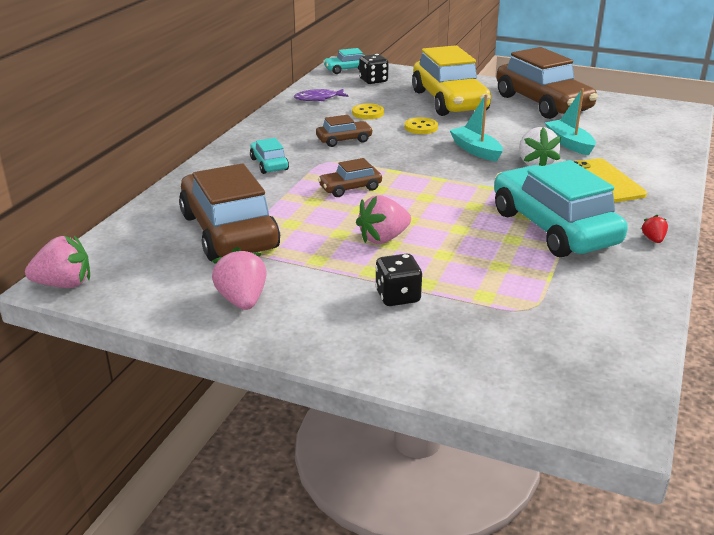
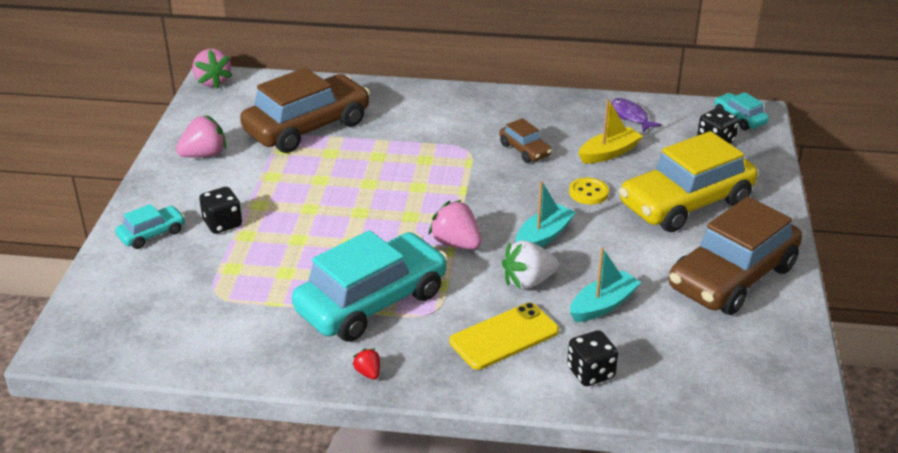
camera: 75 degrees right, 5 degrees up
(269, 164) = (445, 120): turquoise car -> turquoise car (152, 234)
(350, 188) = (412, 171): brown car -> none
(368, 113) = (609, 153): yellow button -> yellow boat
(383, 238) = (318, 203): pink strawberry -> pink strawberry (456, 243)
(648, 158) = (590, 373): none -> black dice
(653, 239) = (368, 373): red strawberry -> red strawberry turned 105 degrees counterclockwise

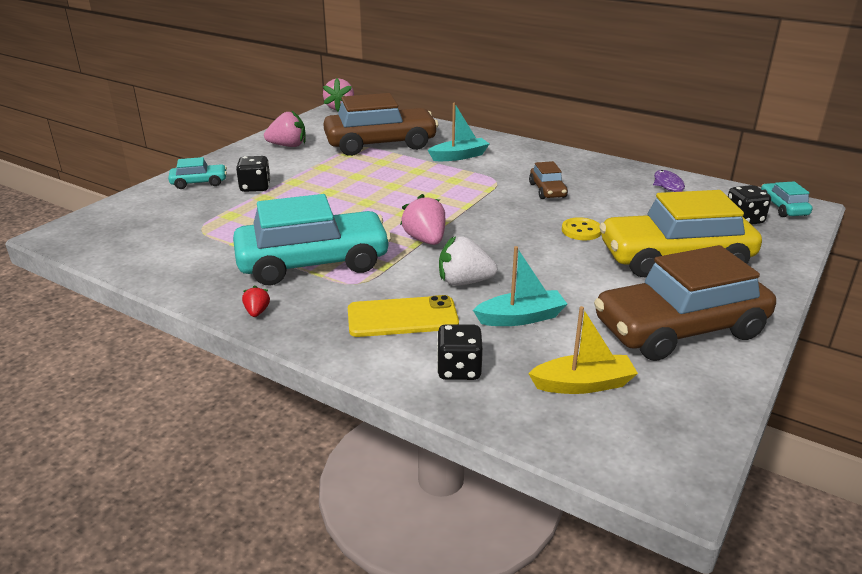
camera: 25 degrees right, 5 degrees down
(543, 236) = (509, 252): turquoise boat -> turquoise boat (459, 156)
(609, 153) = (626, 207): yellow boat -> yellow boat (583, 384)

